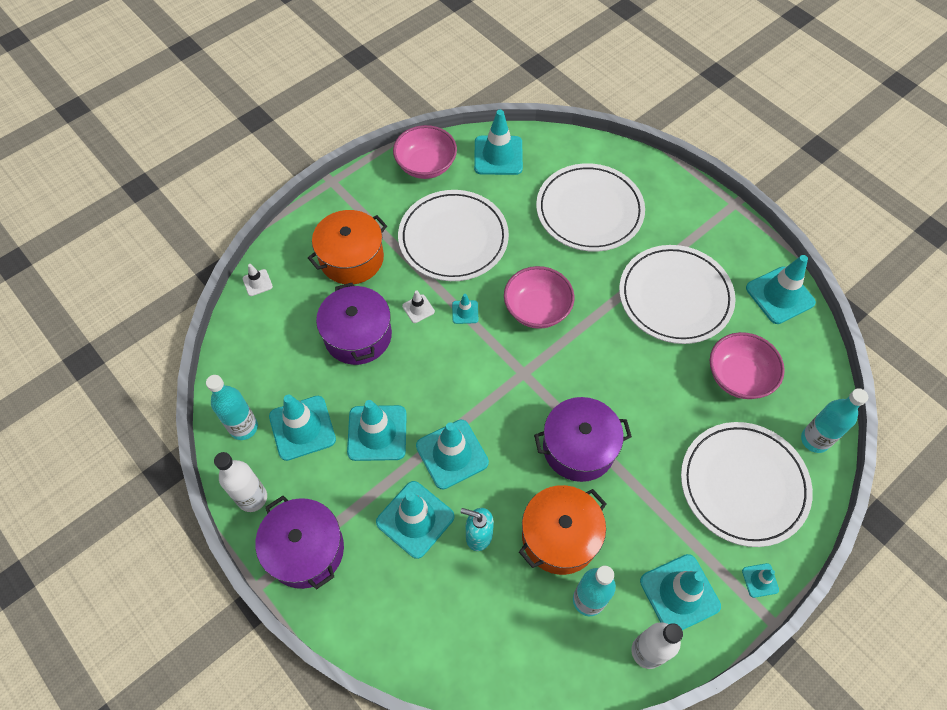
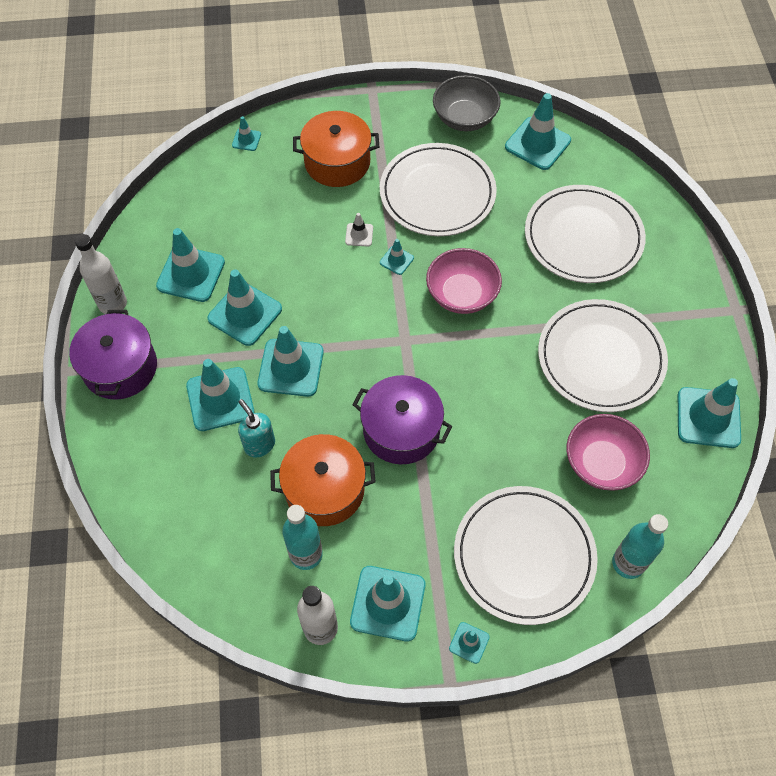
camera: 35 degrees right, 0 degrees up
(244, 427) = (148, 246): turquoise bottle -> none
(257, 283) = (246, 140): white traffic cone -> turquoise traffic cone
(358, 335) = (292, 227): purple pot -> none
(426, 165) = (464, 118): pink bowl -> grey bowl

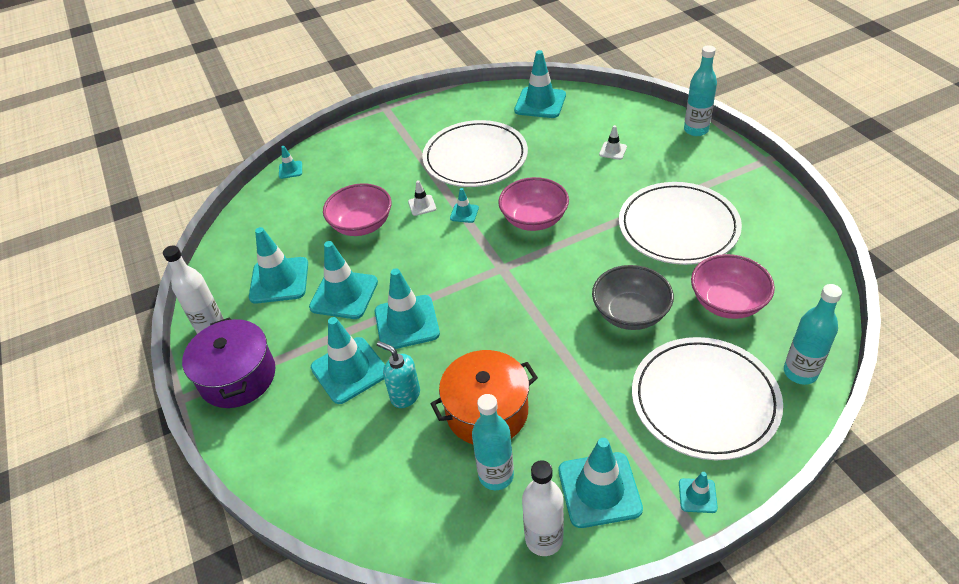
camera: 15 degrees left, 15 degrees down
(291, 237) = (362, 225): none -> pink bowl
(337, 162) = (378, 162): orange pot -> none
(401, 430) = (535, 337): purple pot -> none
(464, 118) = (471, 104): grey bowl -> grey bowl (630, 313)
(583, 237) = (613, 151): white plate -> white traffic cone
(685, 242) = (696, 130): none -> turquoise bottle
(708, 417) = (793, 239): turquoise traffic cone -> none

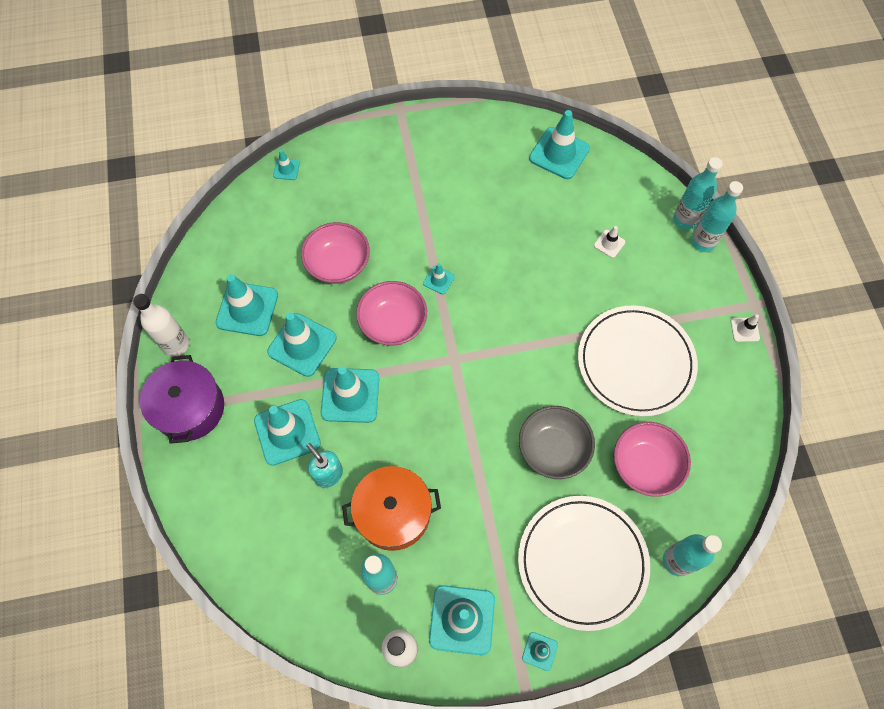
camera: 10 degrees right, 20 degrees up
(422, 205) = (401, 257): white traffic cone -> white traffic cone (744, 330)
(475, 158) = (470, 210): white plate -> none
(534, 219) = (502, 309): pink bowl -> pink bowl (393, 323)
(672, 119) = (685, 219): none -> turquoise bottle

